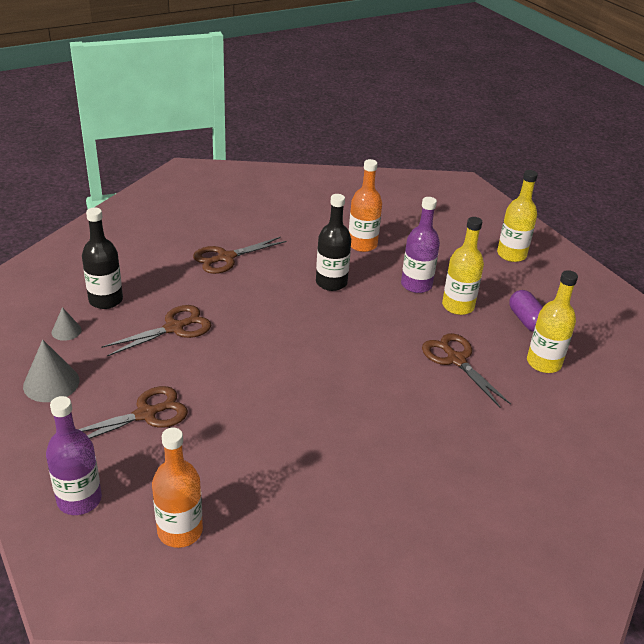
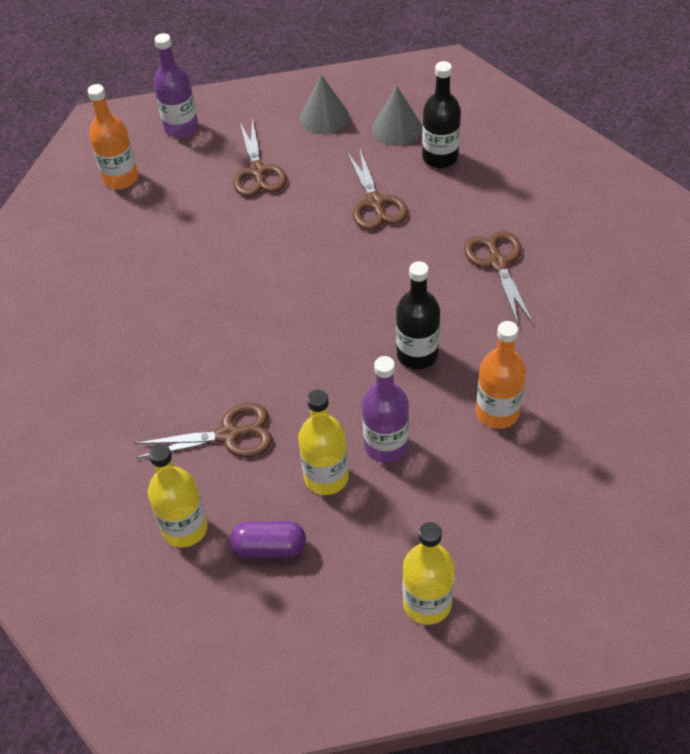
camera: 115 degrees right, 15 degrees up
(66, 331) = (397, 128): grey cone -> grey cone, size x1.74

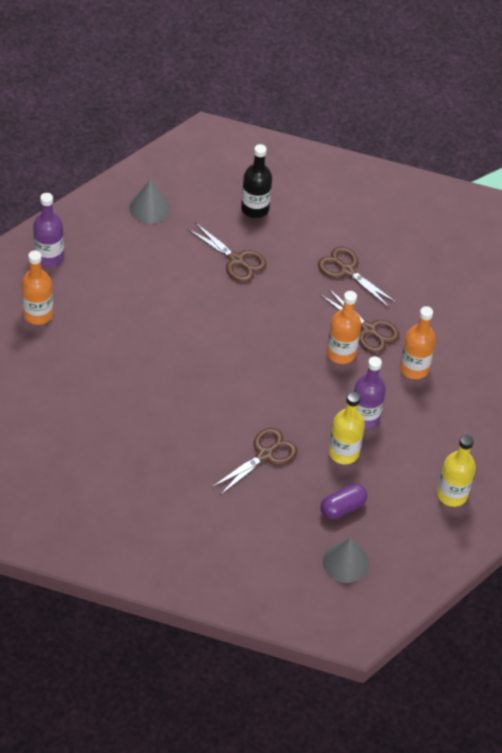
camera: 40 degrees left, 0 degrees up
(185, 528) = (284, 521): yellow bottle -> none
(257, 171) = (135, 269): brown scissors -> brown scissors (369, 330)
(397, 128) = (208, 197): grey cone -> grey cone (345, 562)
(417, 354) = (341, 353): black bottle -> orange bottle

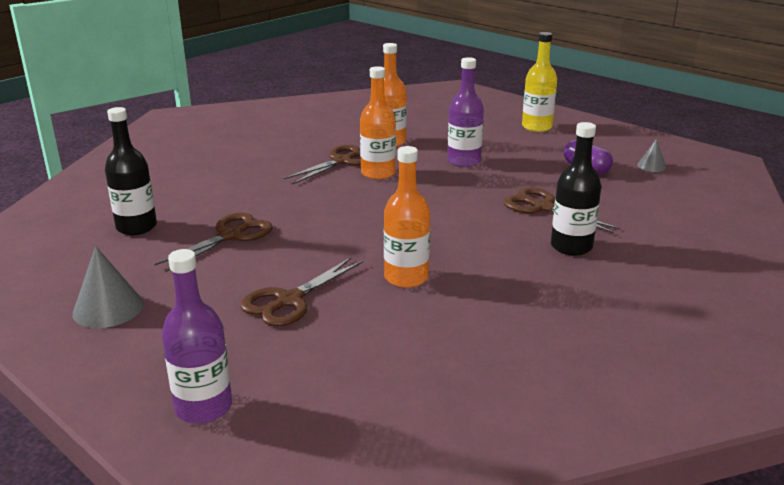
camera: 90 degrees left, 25 degrees down
(38, 314) = (346, 408): orange bottle -> orange bottle (406, 277)
(197, 457) = (571, 246): none -> black bottle
(343, 452) = (515, 169): yellow bottle -> none
(345, 562) = (651, 166): grey cone -> grey cone, size x0.58
(347, 271) = (254, 173): brown scissors -> brown scissors (289, 300)

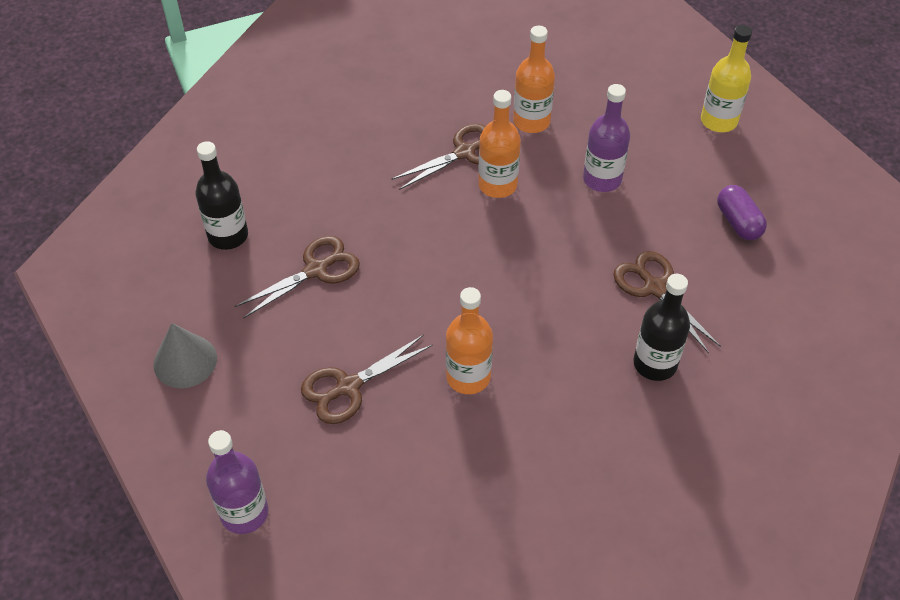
camera: 15 degrees right, 25 degrees up
(651, 166) = (819, 232): grey cone -> none

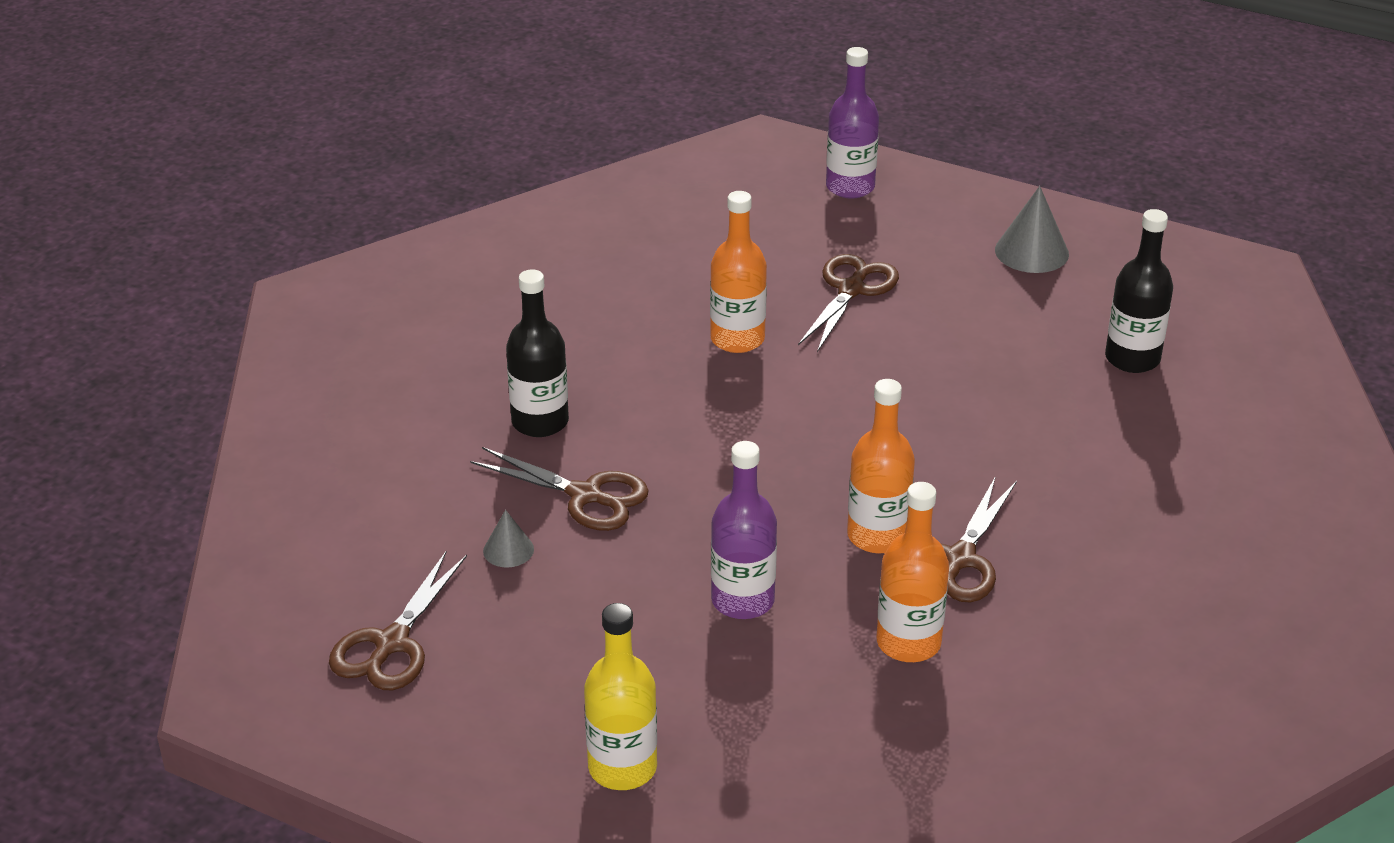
camera: 150 degrees right, 15 degrees down
(316, 270) = (996, 365): brown scissors -> brown scissors (391, 643)
(723, 269) = (508, 550): none -> grey cone
(738, 222) = (515, 618): purple capsule -> none

